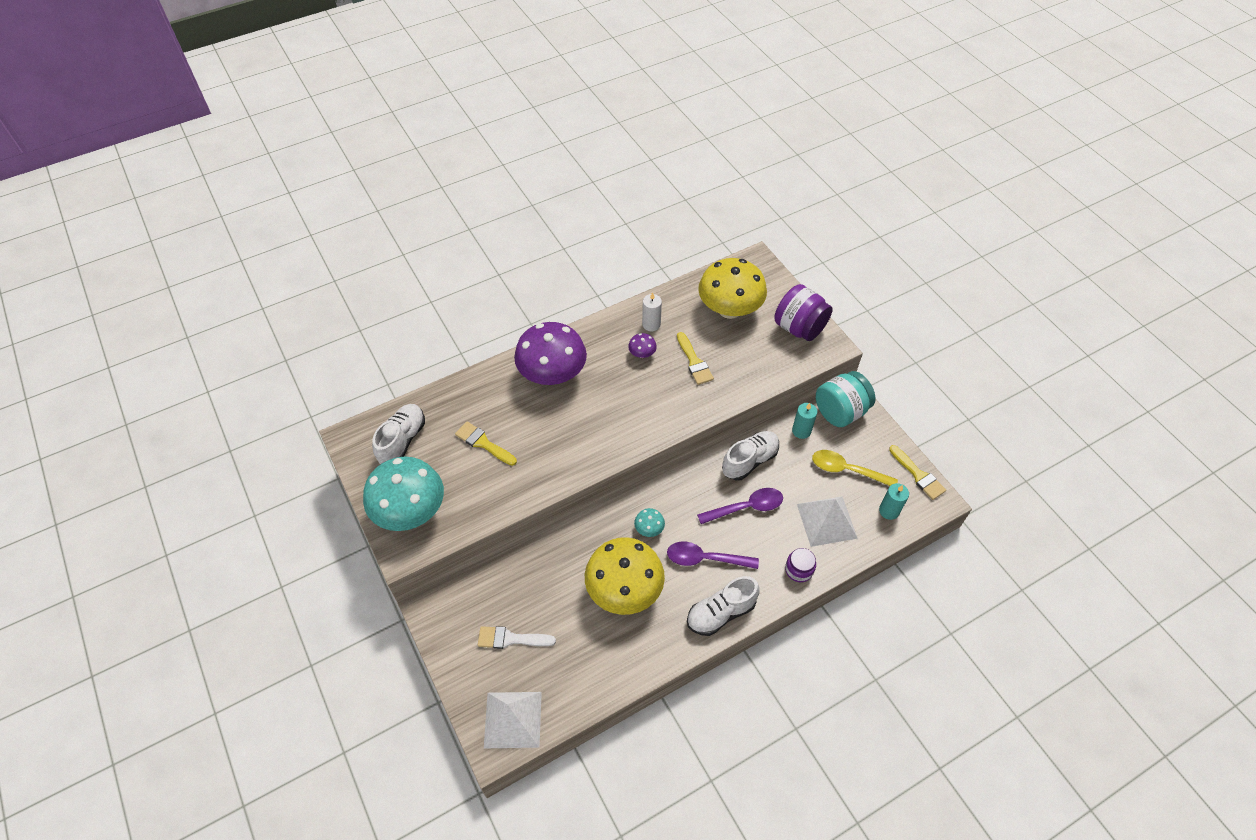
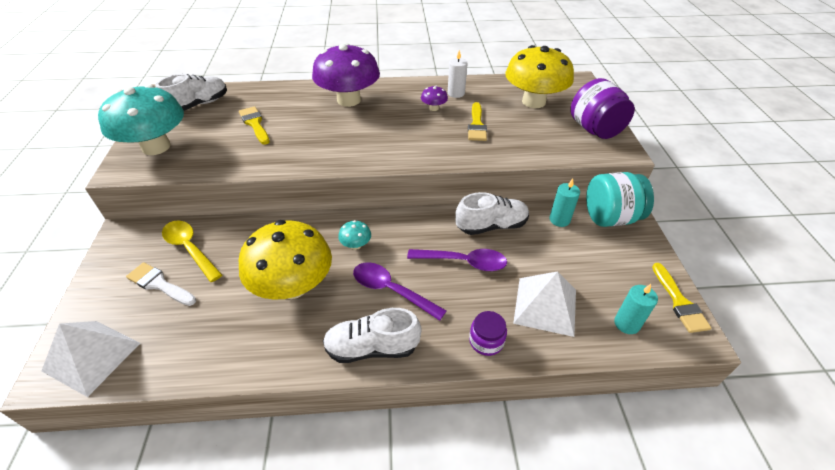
camera: 25 degrees right, 10 degrees down
(847, 470) = (593, 268): yellow spoon -> yellow spoon (190, 249)

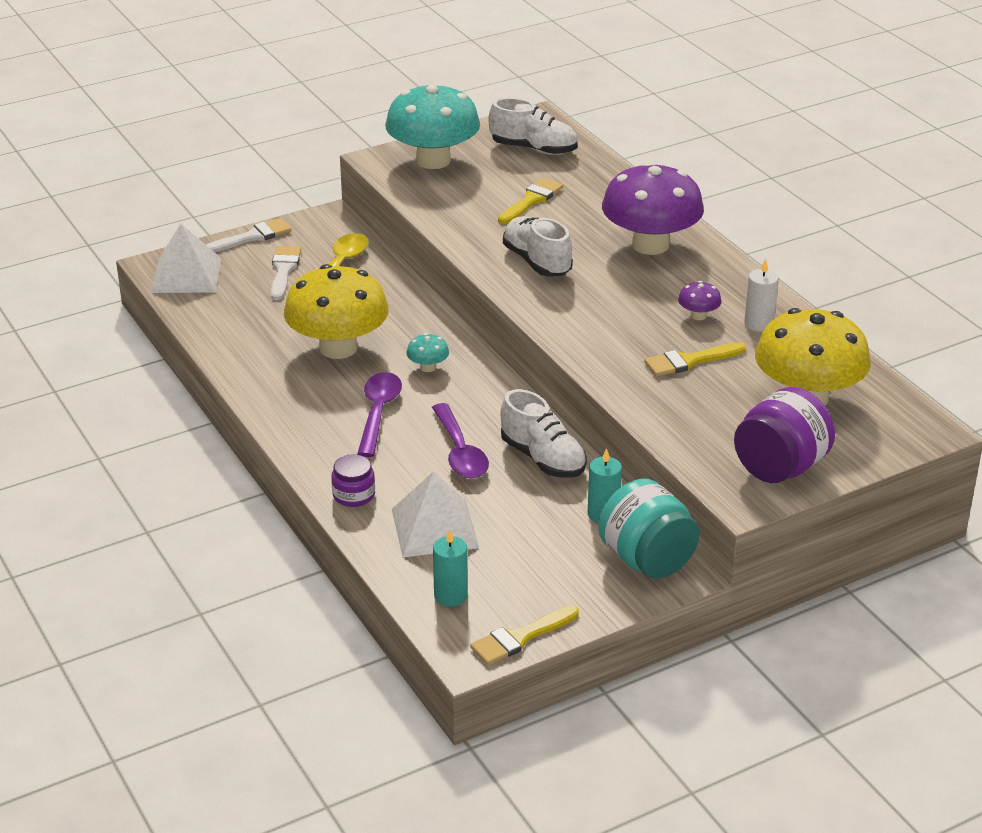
camera: 65 degrees right, 10 degrees down
(90, 289) = (252, 237): none -> white brush
(372, 348) = (295, 423): white shoe -> white shoe (537, 262)

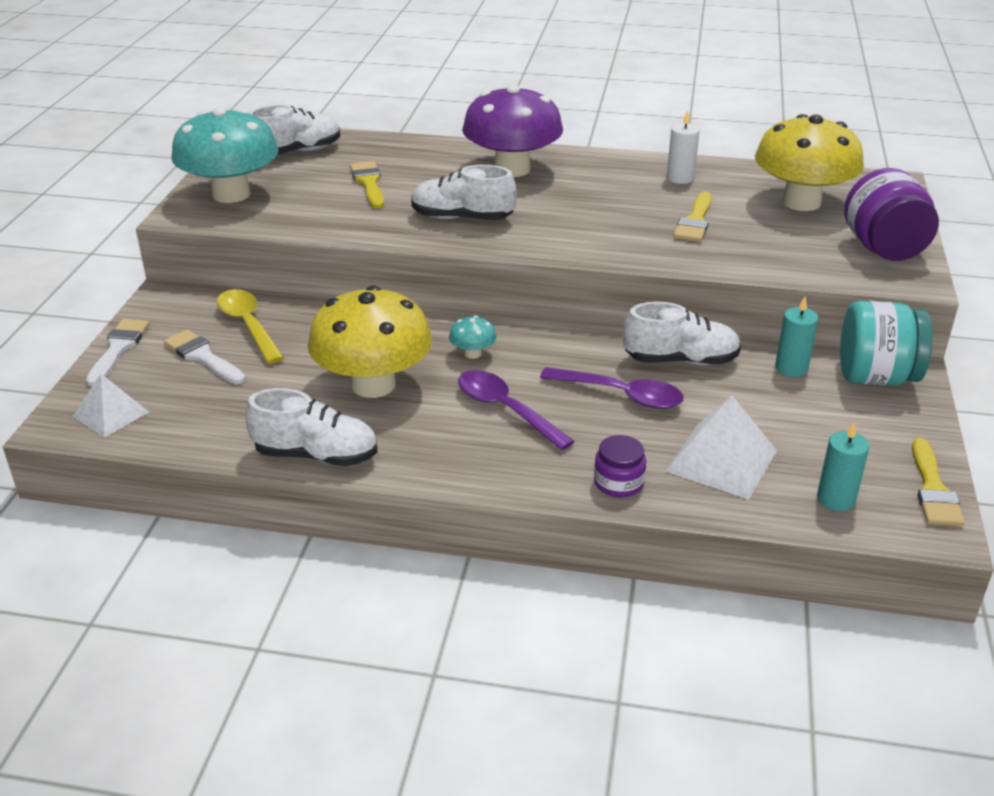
camera: 50 degrees left, 0 degrees up
(186, 275) = (111, 414): white pyramid -> white pyramid, size x0.65
(238, 367) = (316, 455): none -> white shoe
(698, 316) = (637, 193): purple mushroom -> none

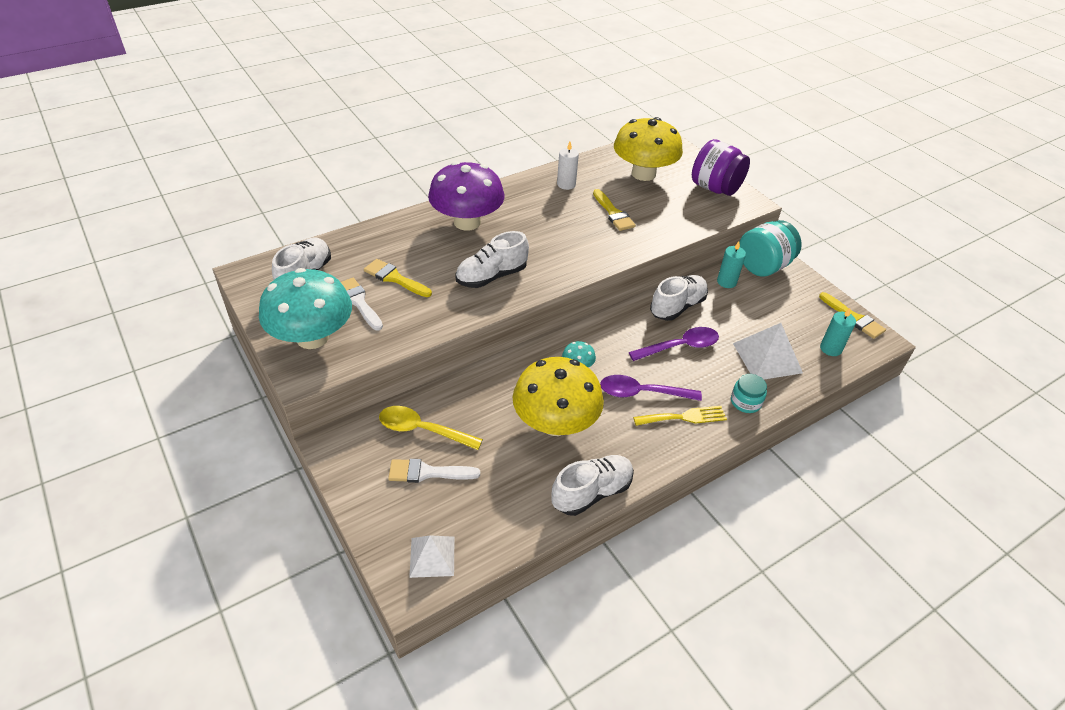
camera: 45 degrees left, 10 degrees up
(118, 348) = (361, 505): white brush -> white brush (358, 302)
(518, 454) = (684, 417): none -> yellow fork
(618, 483) = (745, 402): purple jar -> turquoise jar

